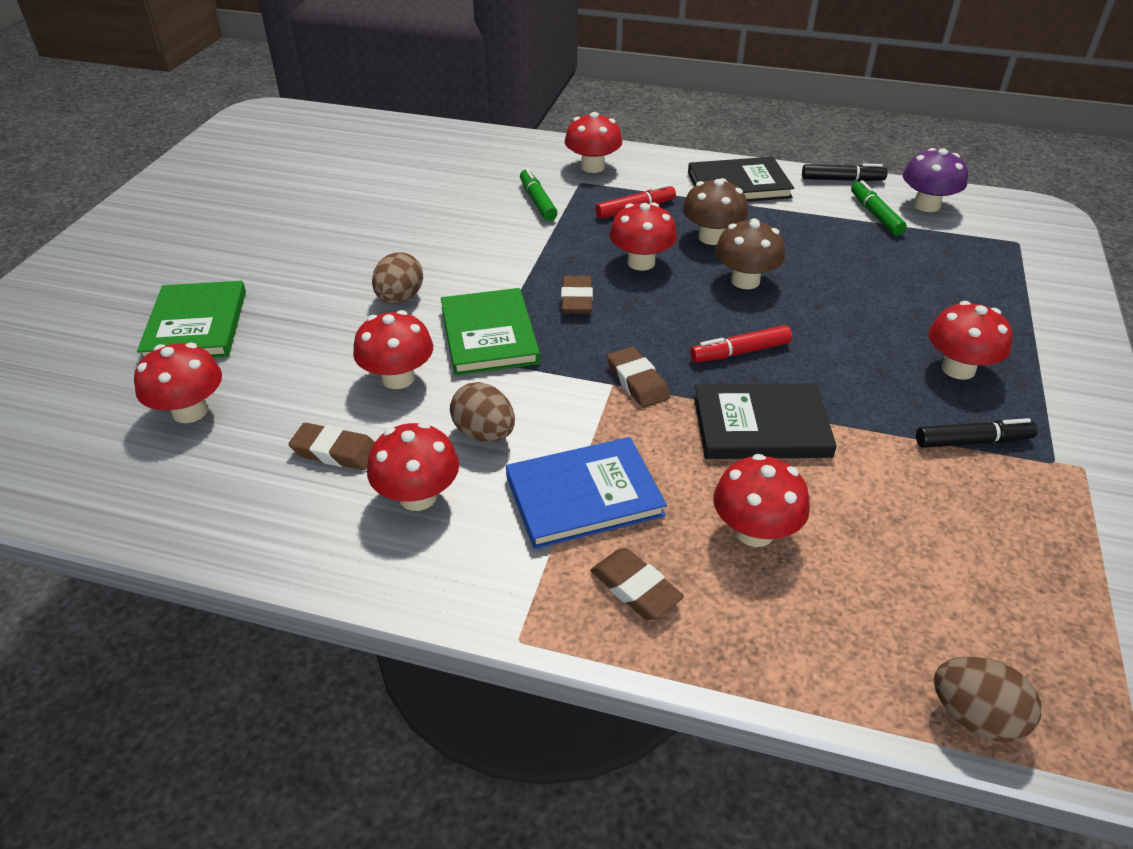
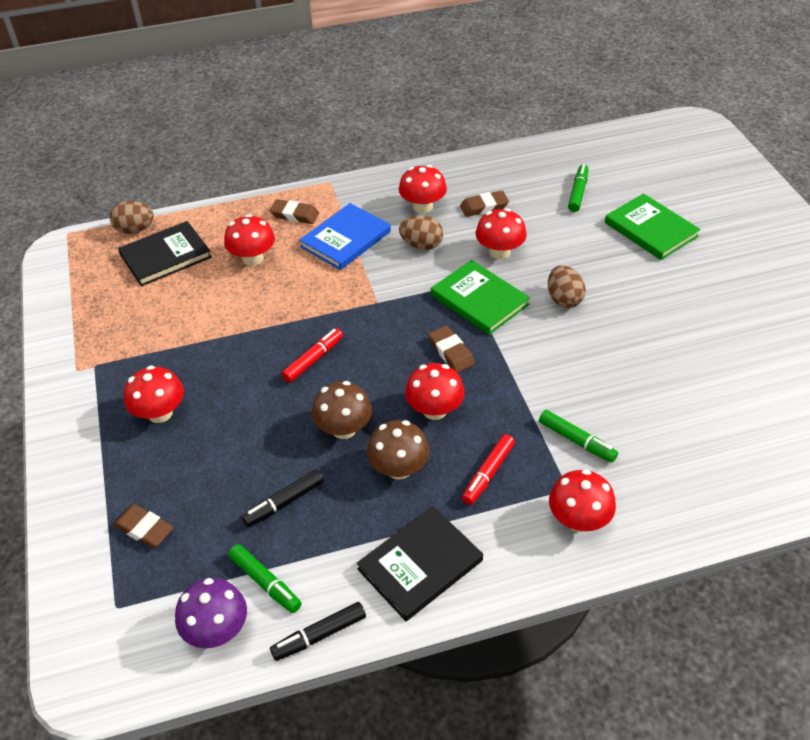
camera: 150 degrees right, 5 degrees up
(190, 411) = (578, 192): red mushroom -> green marker
(637, 382) = (364, 309): brown eraser -> brown eraser (144, 529)
(761, 426) = (275, 314): black book -> black book (165, 256)
(972, 441) = (145, 358): black marker -> black marker (284, 503)

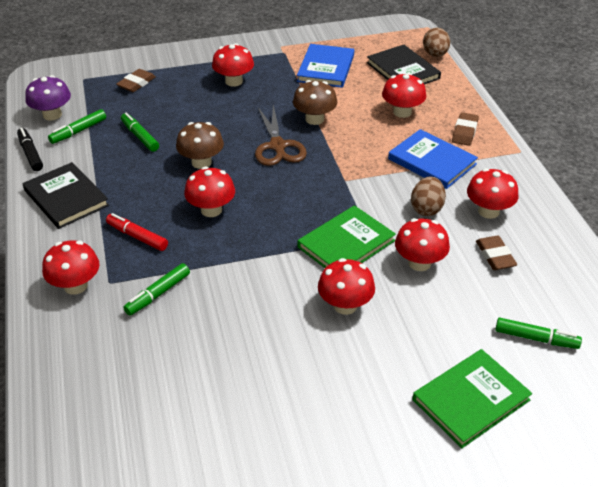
camera: 90 degrees right, 5 degrees down
(146, 322) = (326, 68): none -> blue book
(284, 503) = (140, 136): black marker -> green marker
(313, 359) = (277, 146): red marker -> brown scissors
(399, 468) = (155, 189): brown mushroom -> brown mushroom (314, 119)
(451, 352) = (277, 222): brown eraser -> none
(564, 299) = (345, 305): brown egg -> red mushroom

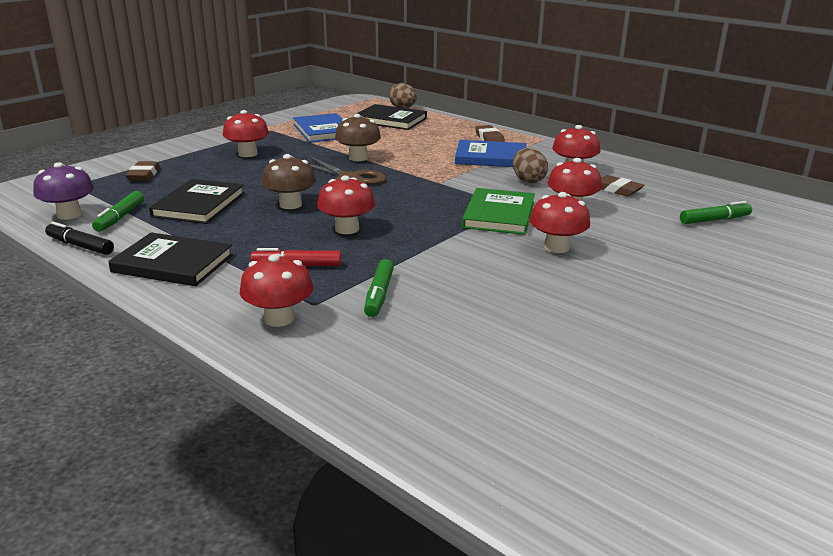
camera: 35 degrees left, 15 degrees down
(140, 136) = (199, 205): green marker -> black book
(402, 112) = (425, 139): red mushroom -> none
(471, 400) = (732, 264): green book -> none

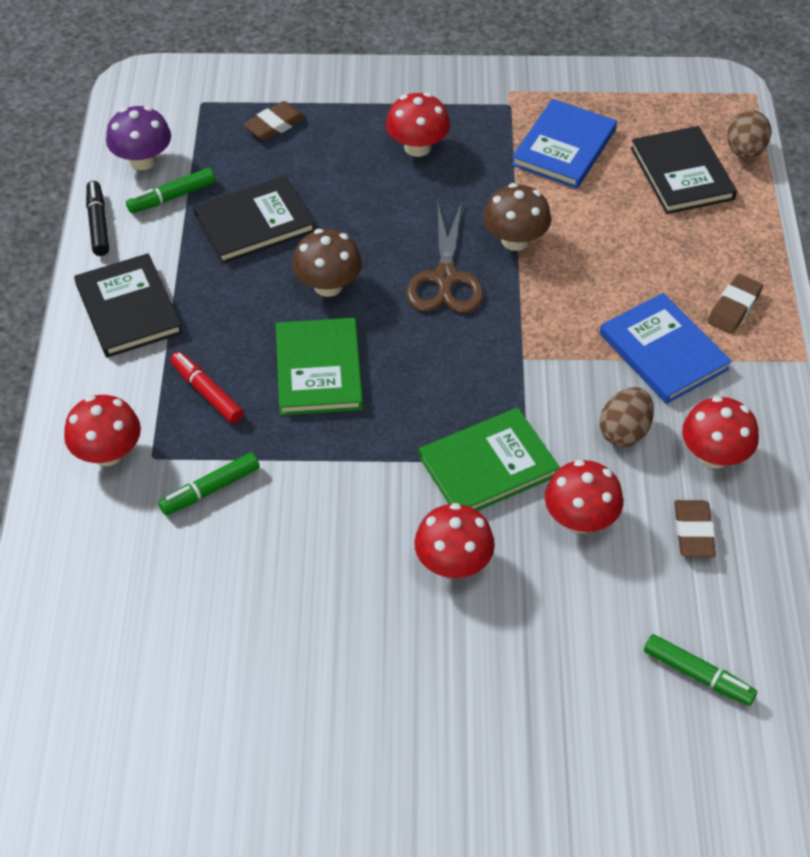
camera: 50 degrees right, 25 degrees up
(347, 229) = (319, 370): red mushroom -> green book

